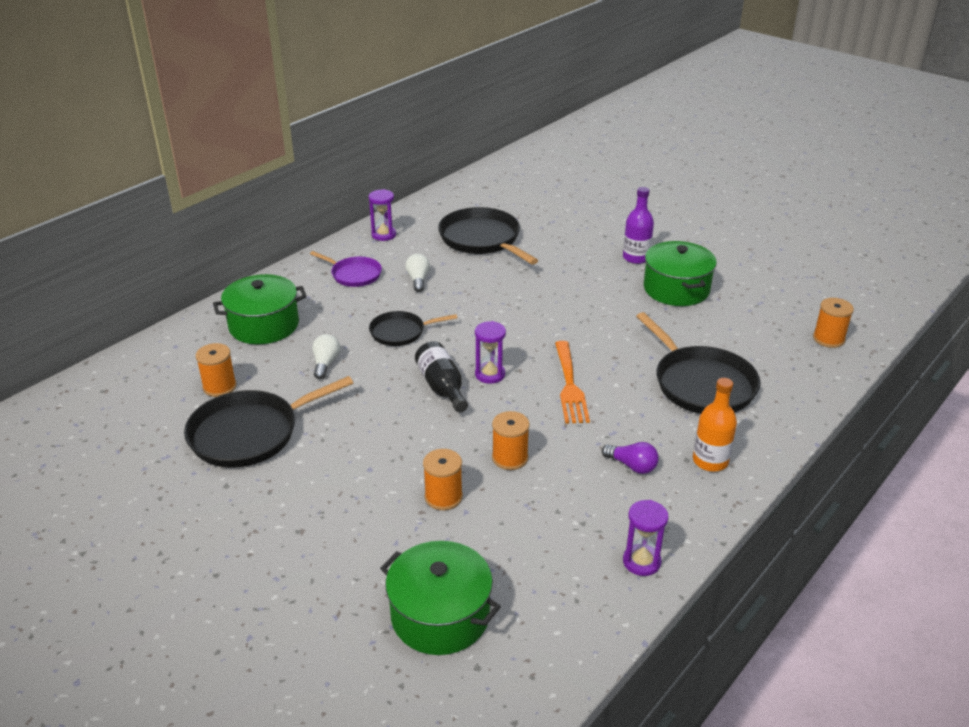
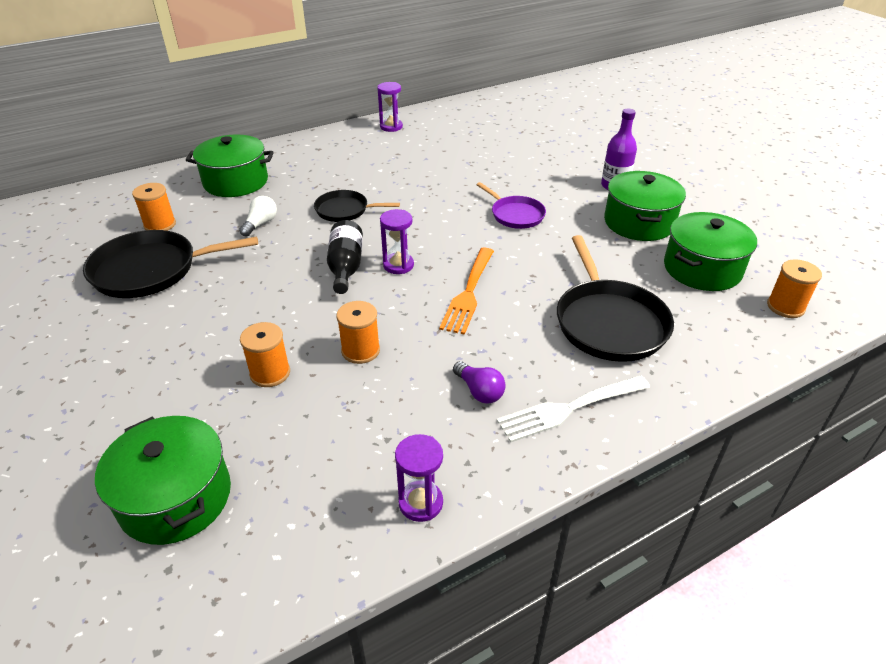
camera: 20 degrees right, 5 degrees up
(354, 274) = (341, 154): purple pan -> purple pan (515, 215)
(418, 280) = (393, 168): white light bulb -> none
(482, 239) = (475, 145): black pan -> none
(710, 461) = (569, 408): orange bottle -> white fork
(749, 320) = (702, 269): none -> green pot

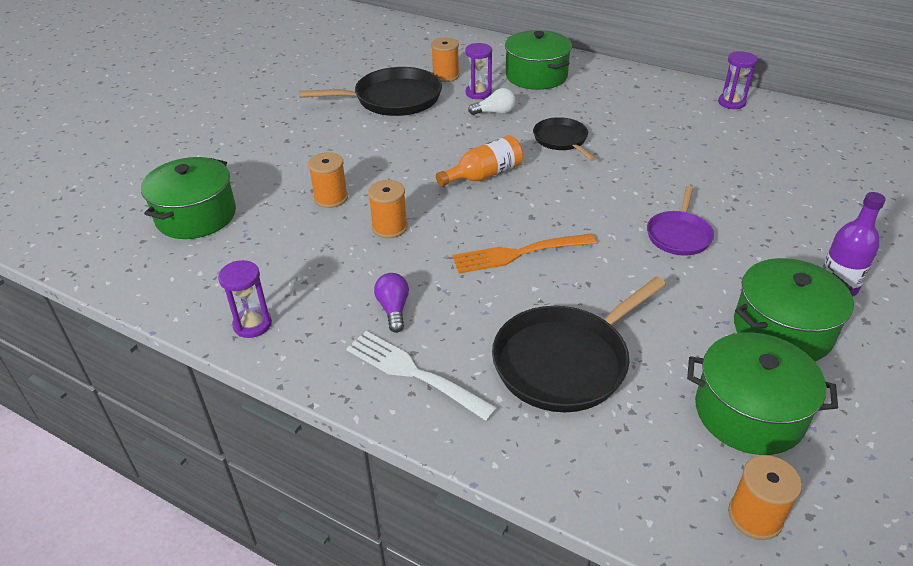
camera: 60 degrees right, 0 degrees up
(151, 270) = (393, 99): black pan -> black pan turned 120 degrees clockwise
(346, 267) = (484, 175): black bottle -> orange bottle
(398, 265) = (516, 200): purple hourglass -> purple hourglass (478, 93)
(479, 391) = (393, 309): purple light bulb -> purple light bulb turned 150 degrees clockwise

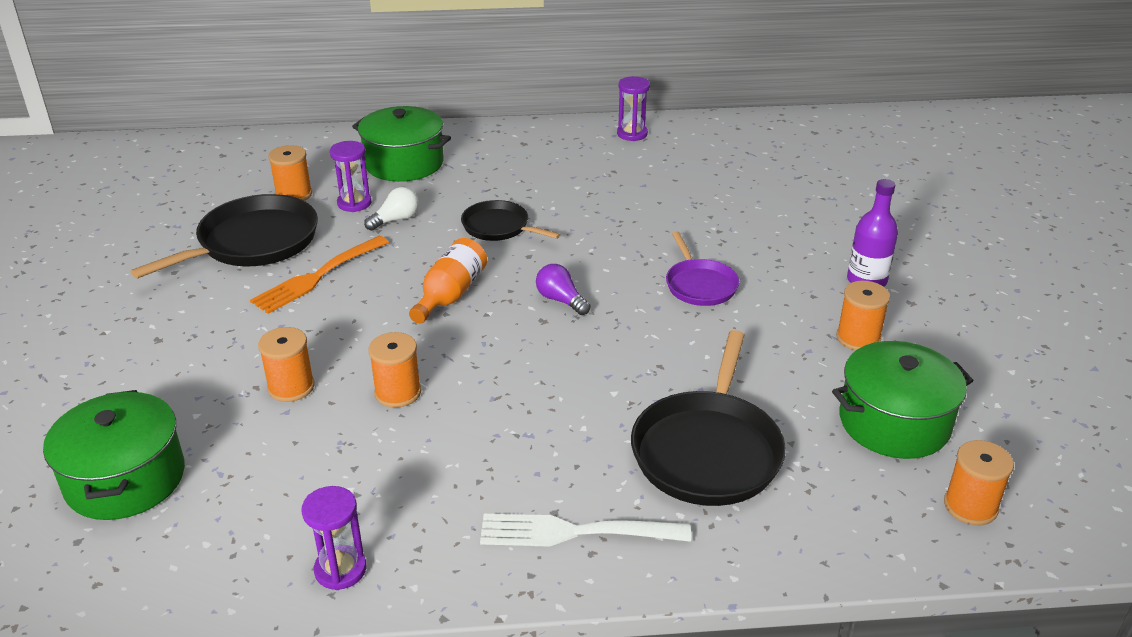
camera: 35 degrees left, 5 degrees down
(393, 309) = (490, 478): purple light bulb -> purple light bulb (561, 300)
(518, 253) = (565, 364): orange fork -> orange fork (317, 276)
(782, 330) = (858, 338): green pot -> orange spool

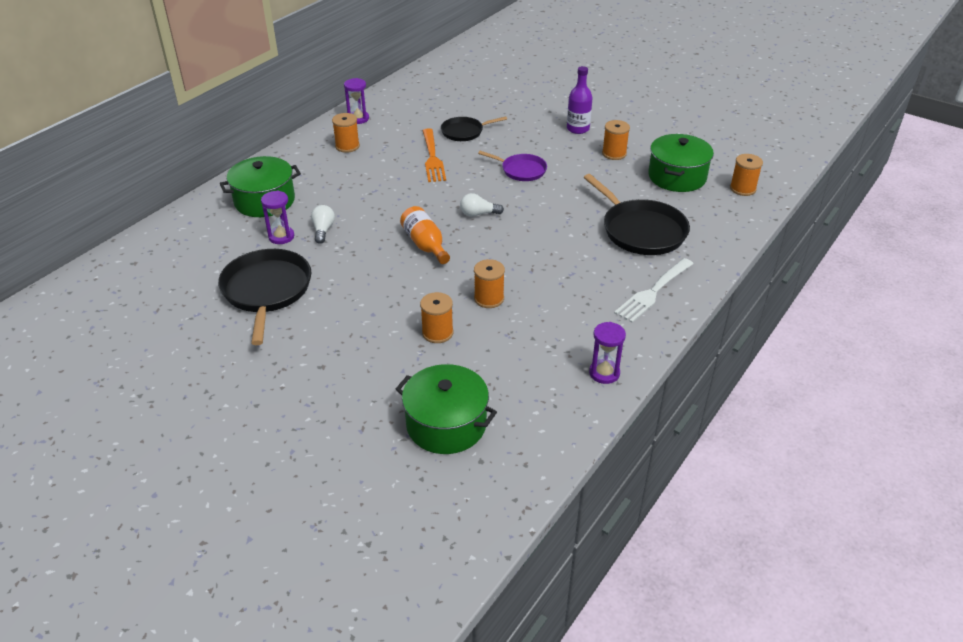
camera: 50 degrees left, 5 degrees up
(294, 194) = (234, 254): orange spool -> orange spool (347, 146)
(317, 276) = (341, 281): orange fork -> orange fork (432, 158)
(499, 227) = (384, 201): black pan -> black pan (464, 132)
(561, 300) = (478, 214): purple light bulb -> white light bulb

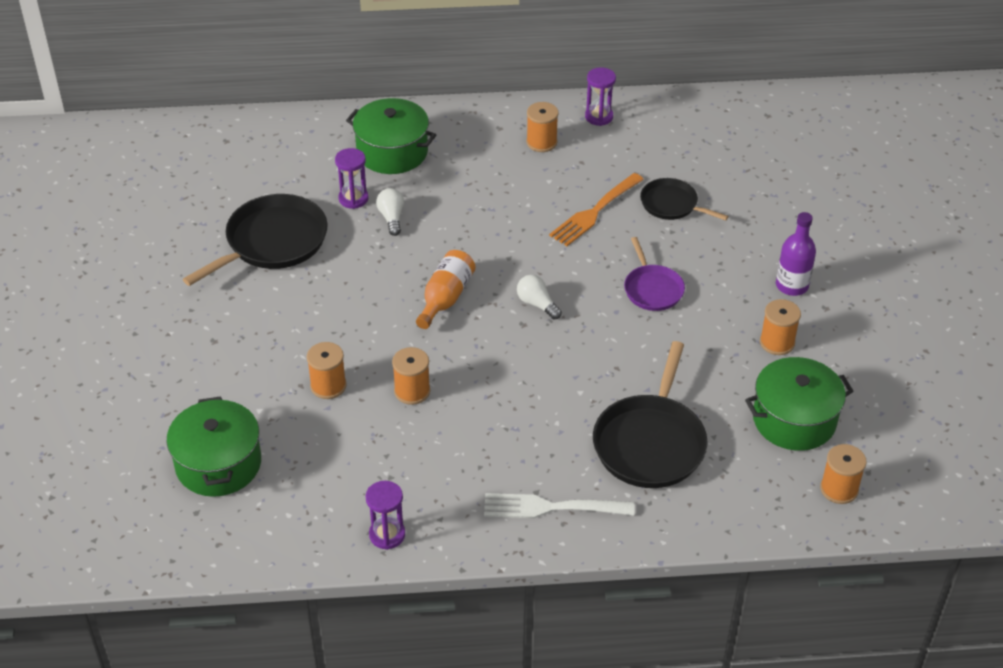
camera: 50 degrees right, 5 degrees up
(323, 230) = (391, 218): white light bulb -> white light bulb turned 60 degrees counterclockwise

